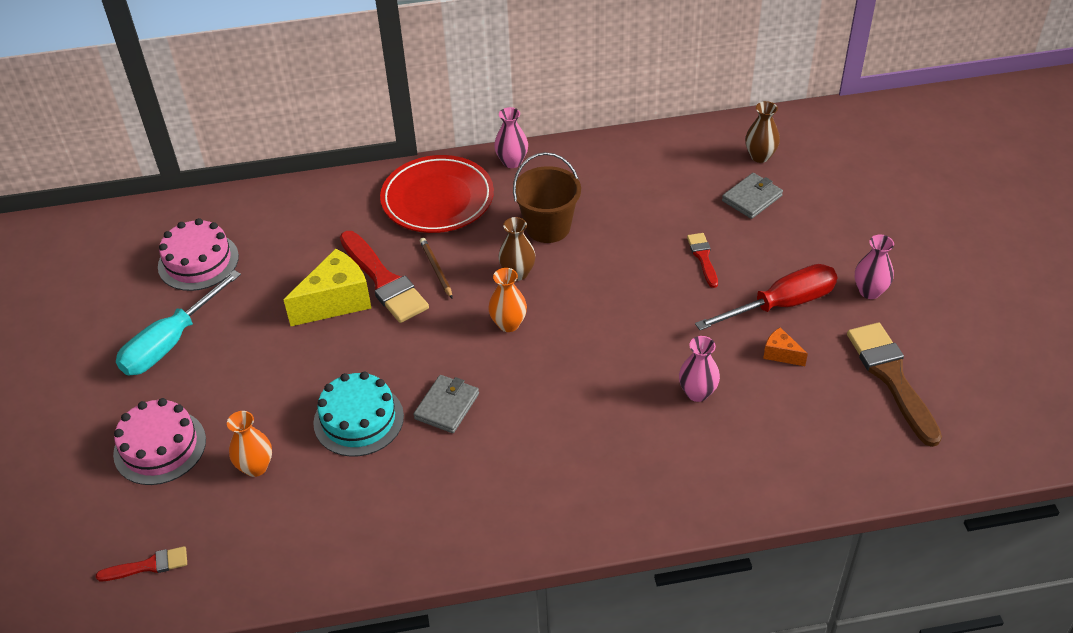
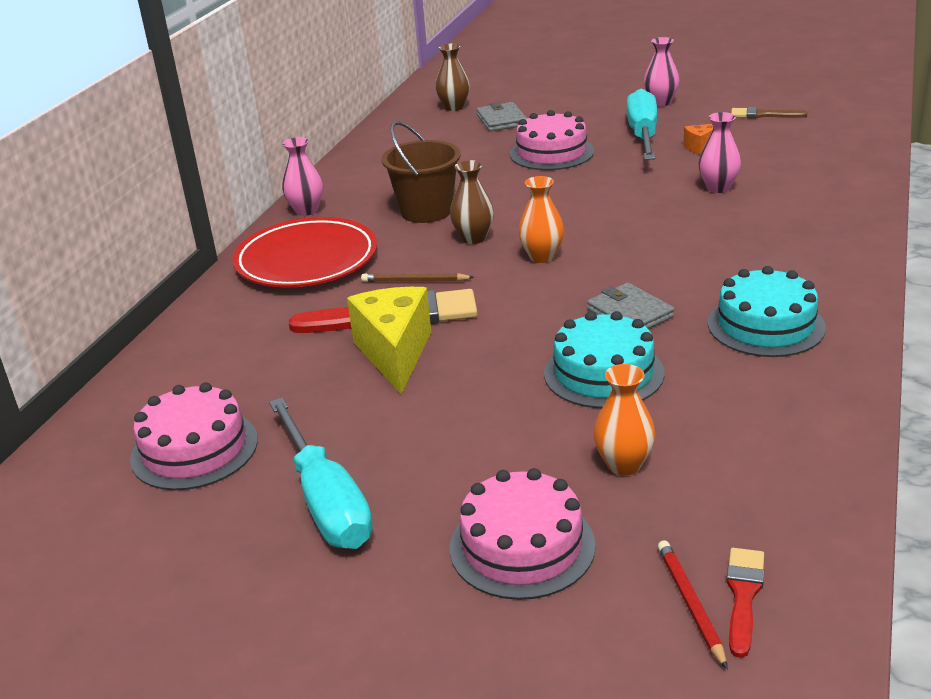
camera: 60 degrees left, 15 degrees down
(134, 542) = (690, 604): none -> red pencil
(466, 493) = (765, 325): none -> turquoise cake
(703, 257) = (551, 152): red brush -> pink cake
(781, 304) = (643, 135): red screwdriver -> turquoise screwdriver
(891, 377) = (763, 115): brown brush -> brown brush, size x0.52

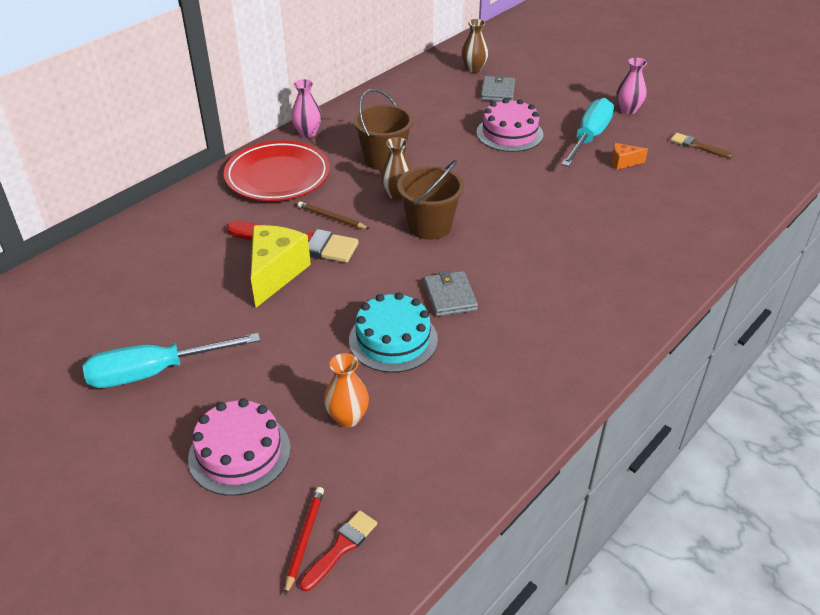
camera: 20 degrees right, 10 degrees up
(194, 449) = (110, 303): pink cake -> none
(326, 501) = (154, 372): turquoise screwdriver -> turquoise screwdriver turned 75 degrees clockwise
(542, 257) = (429, 226): orange vase -> brown bucket
(718, 188) = (604, 205): pink vase -> none
(765, 325) = (534, 341): turquoise cake -> none

